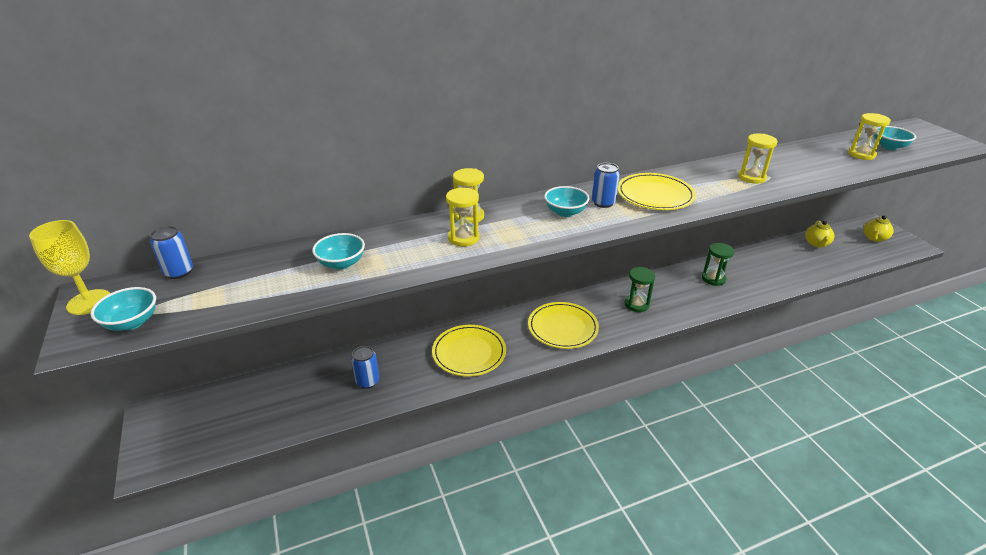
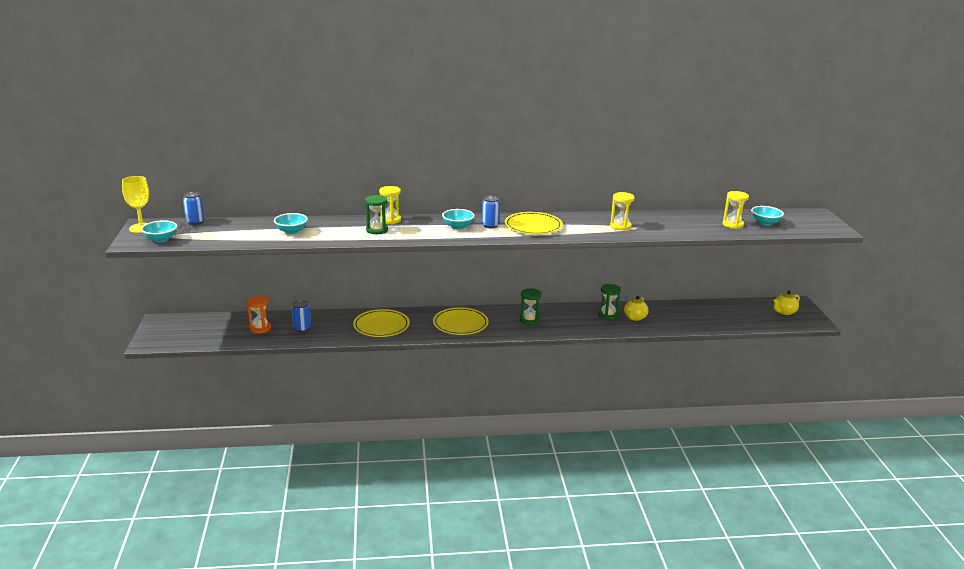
camera: 15 degrees right, 10 degrees down
(309, 395) = (260, 328): none -> orange hourglass
(463, 238) = (377, 230): yellow hourglass -> green hourglass
(816, 243) = (725, 307): yellow teapot -> yellow teapot (635, 317)

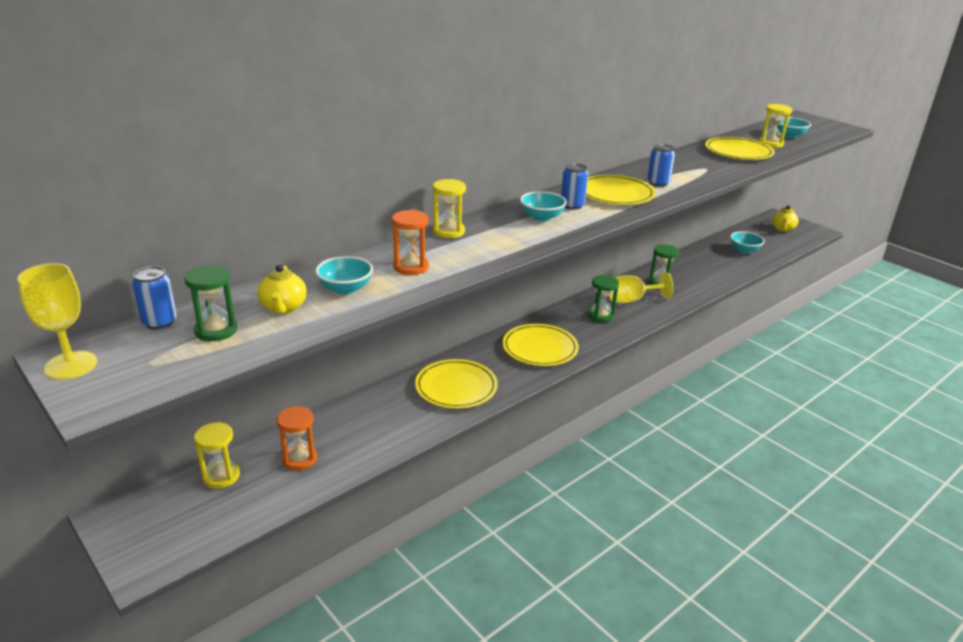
camera: 35 degrees left, 5 degrees up
(161, 239) = (145, 375): turquoise bowl -> turquoise bowl (744, 250)
(302, 328) = (360, 433): blue can -> blue can (658, 183)
(339, 231) = (411, 267): none -> orange hourglass
(377, 230) = (457, 251): green hourglass -> green hourglass (216, 330)
(567, 318) = (631, 300): none -> yellow goblet
(620, 226) = (691, 171): yellow hourglass -> yellow hourglass (221, 476)
(635, 317) = (686, 276): yellow teapot -> yellow teapot (283, 308)
(689, 223) = (738, 152): none -> yellow plate

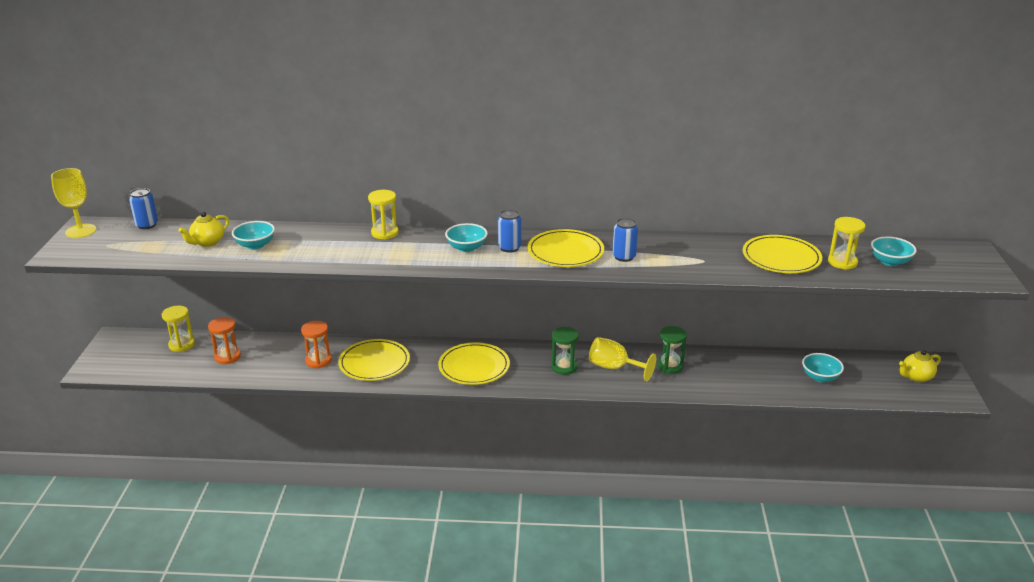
camera: 45 degrees right, 0 degrees up
(216, 330) = (158, 241): green hourglass -> none
(411, 267) = (314, 247): orange hourglass -> orange hourglass (318, 361)

